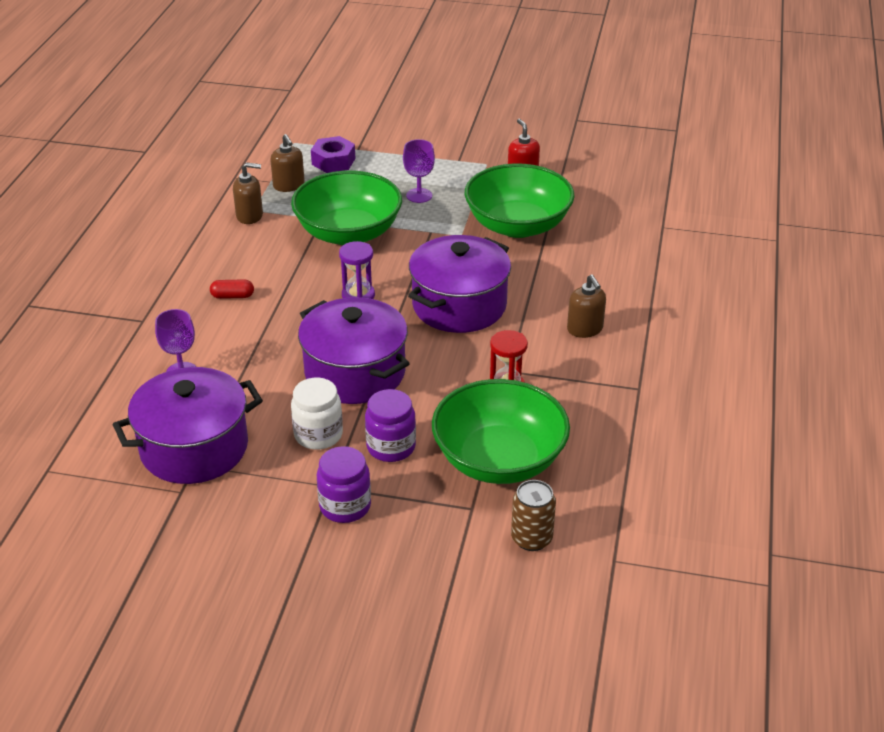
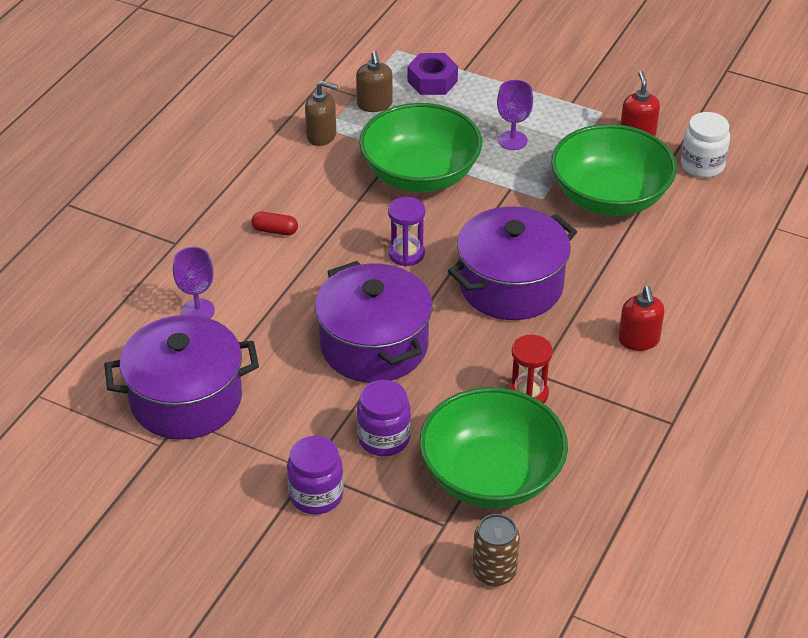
camera: 15 degrees right, 5 degrees up
(318, 435) = (314, 410): white jar -> white jar (702, 165)
(585, 329) = (639, 340): brown soap dispenser -> red soap dispenser

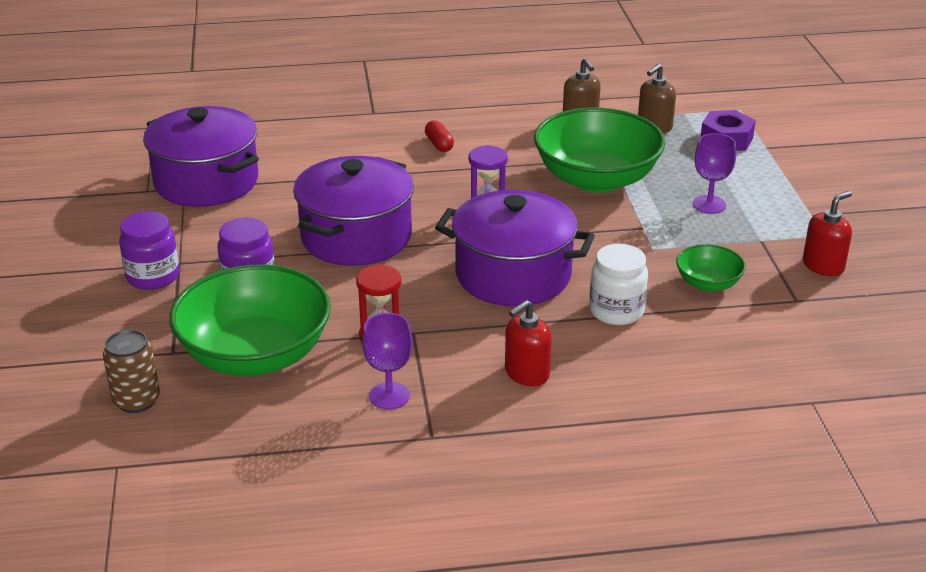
camera: 55 degrees right, 10 degrees down
(198, 311) = (309, 149): purple goblet -> purple goblet (389, 396)
(609, 197) = (708, 283): green bowl -> green bowl, size x0.47
(702, 165) = (837, 320): white jar -> white jar (616, 311)

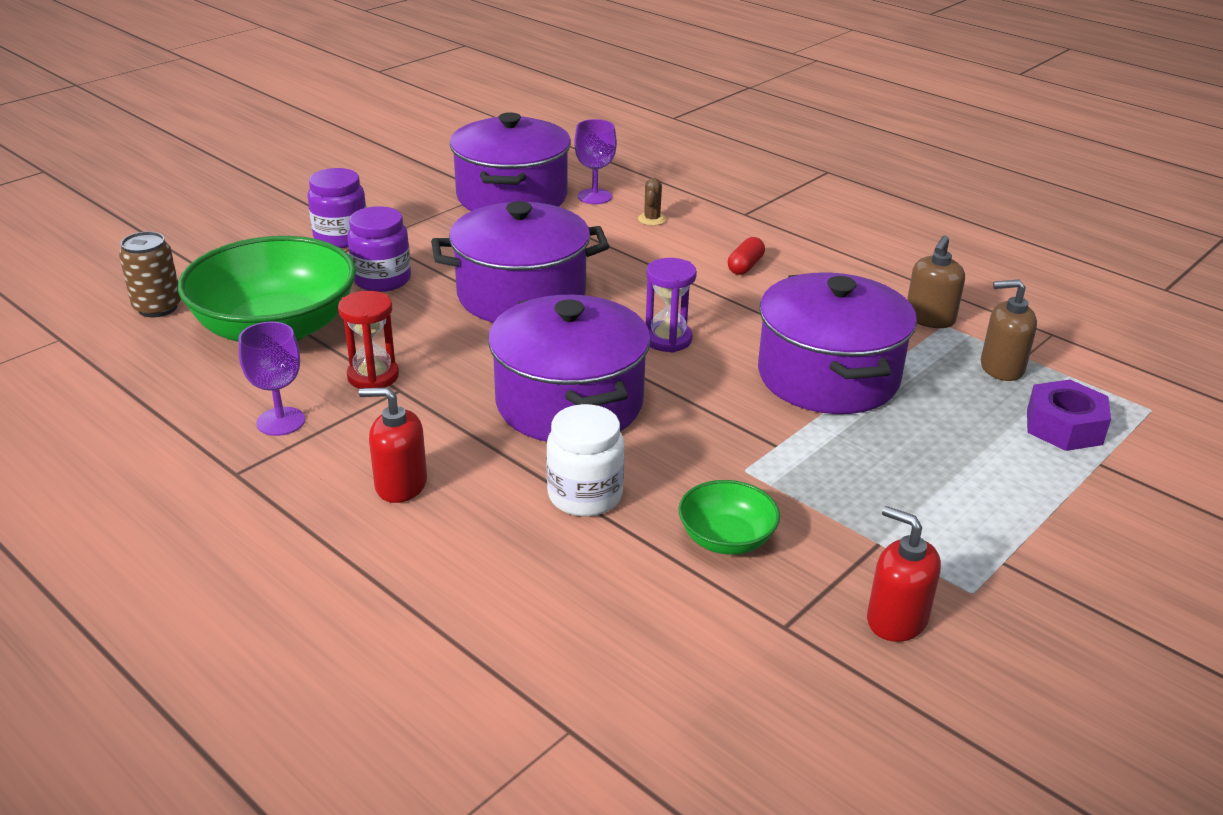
camera: 50 degrees right, 0 degrees up
(328, 146) = (652, 219): none -> brown cactus
(596, 179) = (828, 376): green bowl -> purple pot
(709, 205) = (897, 472): purple goblet -> purple goblet (594, 196)
(823, 266) = (896, 619): red soap dispenser -> red soap dispenser turned 150 degrees counterclockwise

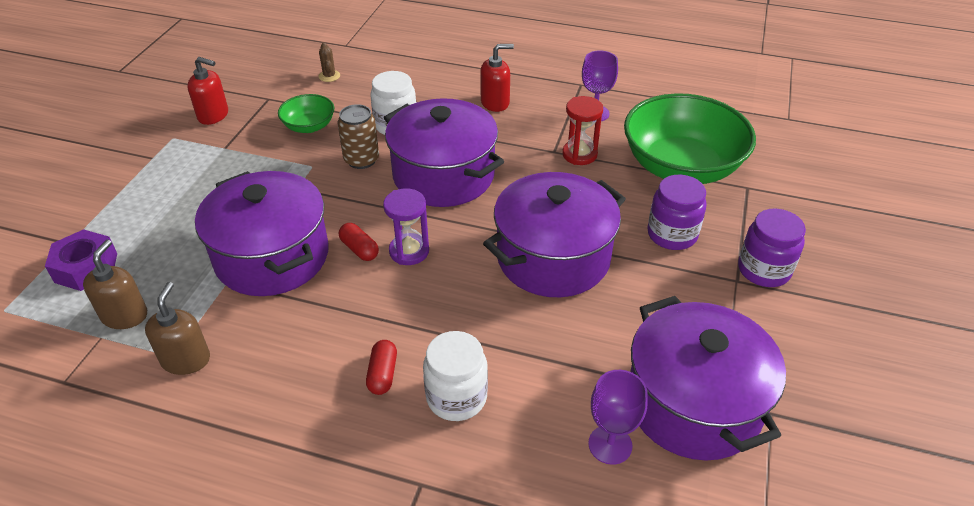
camera: 155 degrees right, 10 degrees up
(158, 308) = (776, 157): brown can -> brown can (361, 160)
(652, 219) = (518, 423): brown cactus -> brown cactus (329, 76)
(690, 241) = (456, 397): none -> white jar
(722, 356) = (359, 249): none -> red capsule
(1001, 368) = (125, 315): brown soap dispenser -> brown soap dispenser turned 60 degrees counterclockwise

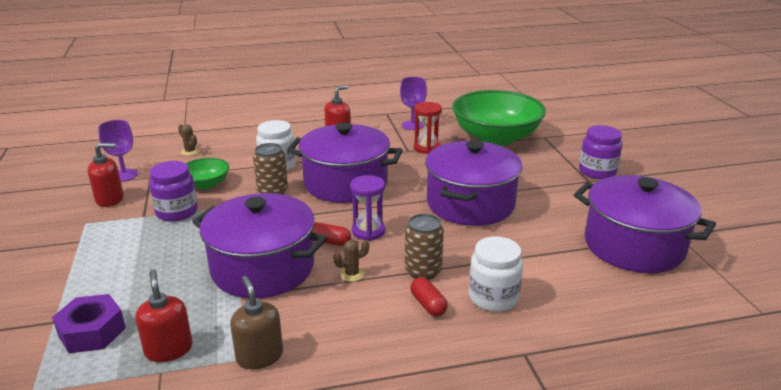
camera: 30 degrees left, 15 degrees down
(125, 315) = (169, 349): brown soap dispenser -> red soap dispenser
(345, 300) = (352, 274): none -> brown cactus
(416, 328) = (423, 271): none -> brown can
(610, 445) = (613, 284): purple goblet -> purple goblet (124, 175)
(672, 234) = (528, 171): purple jar -> purple jar (177, 212)

